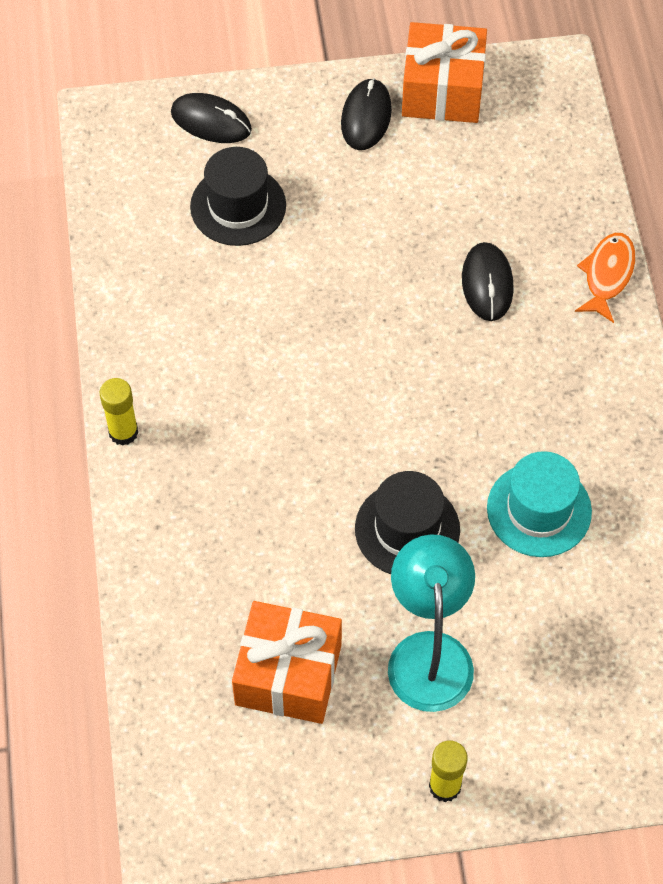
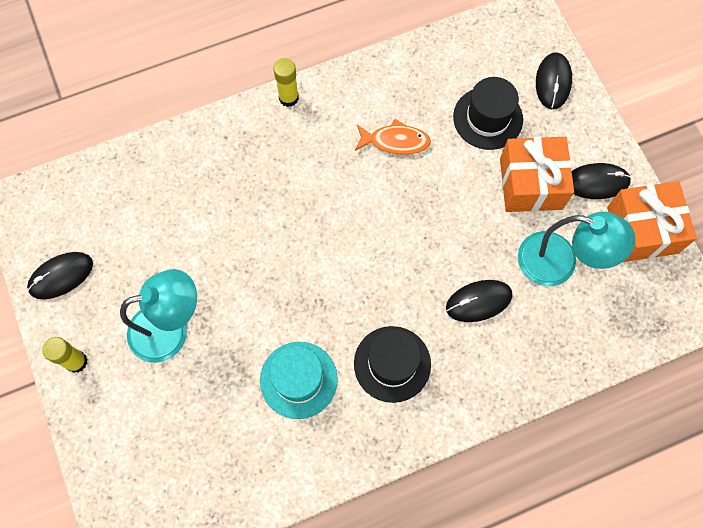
camera: 75 degrees right, 10 degrees up
(288, 674) = (137, 243): orange gift -> orange gift (530, 183)
(309, 788) = (61, 276): none -> black mouse
(407, 529) = (261, 292): black hat -> black hat (392, 364)
(461, 186) = (559, 263): none -> turquoise lamp
(607, 275) = (516, 389): orange fish -> orange fish (395, 141)

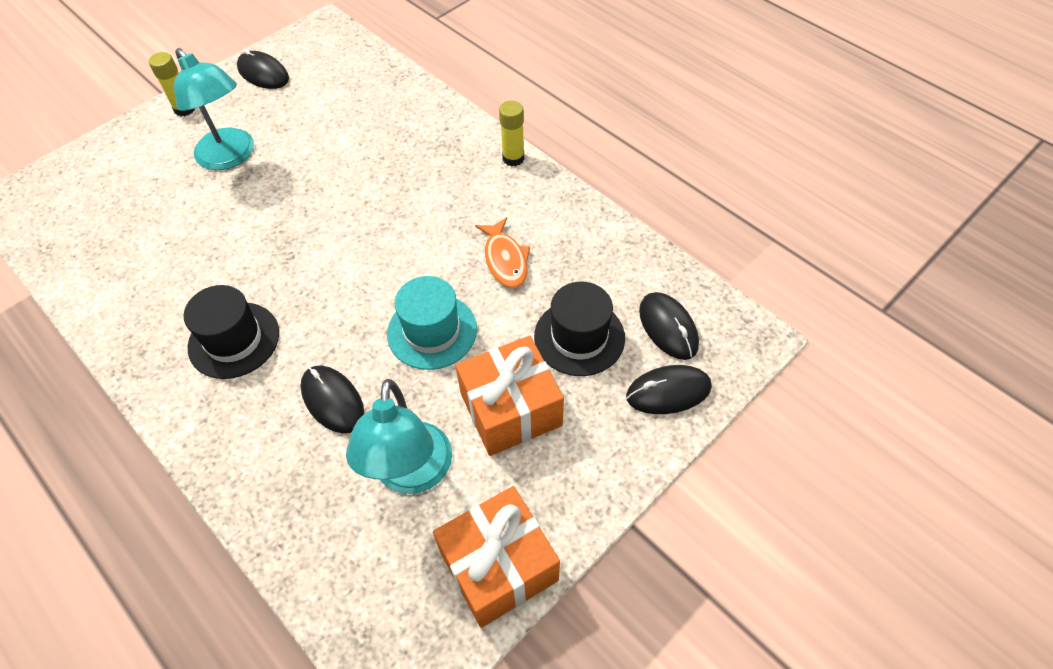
camera: 70 degrees right, 15 degrees down
(298, 380) = (199, 266): turquoise hat -> turquoise hat (432, 331)
(596, 182) = (546, 486): black mouse -> black mouse (668, 327)

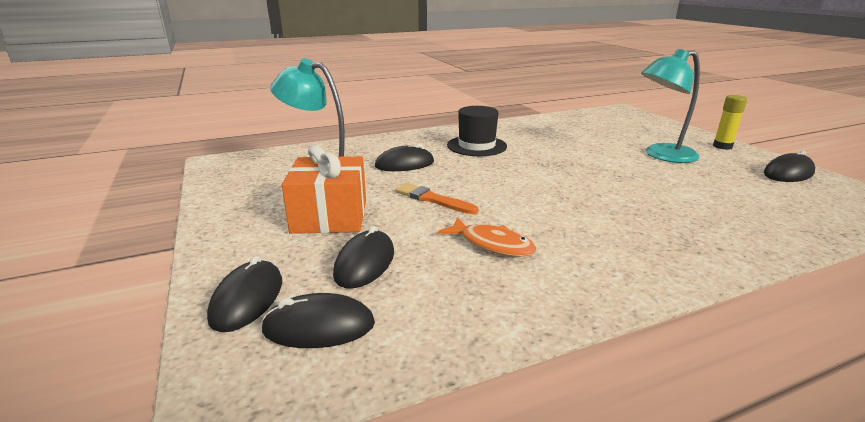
camera: 110 degrees right, 30 degrees down
(432, 331) = (433, 199): turquoise hat -> orange brush
(499, 566) = (228, 192): orange gift -> none
(505, 260) = (492, 244): orange fish -> orange fish turned 150 degrees counterclockwise
(513, 158) = (662, 282): yellow glue stick -> none
(579, 337) = (364, 263): black hat -> black mouse

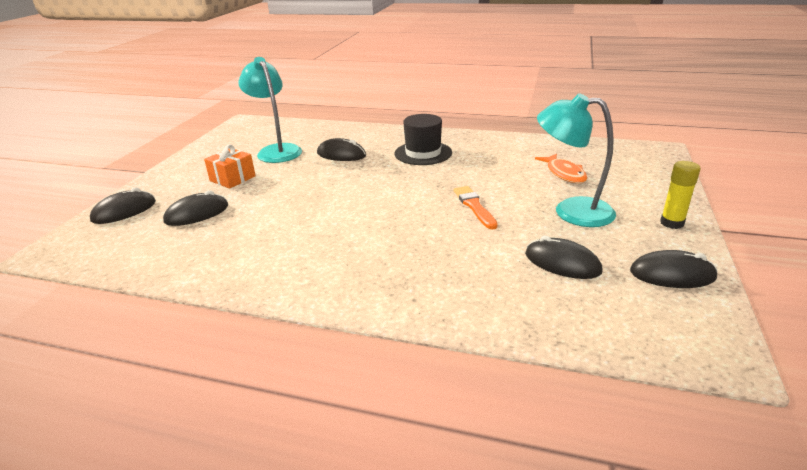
camera: 40 degrees right, 5 degrees up
(319, 327) = (124, 237): black mouse -> black mouse (562, 263)
(330, 216) = (232, 178): orange gift -> orange gift, size x0.64
(433, 199) = (305, 187): orange brush -> orange brush (474, 206)
(492, 244) = (276, 230): orange fish -> orange fish (564, 174)

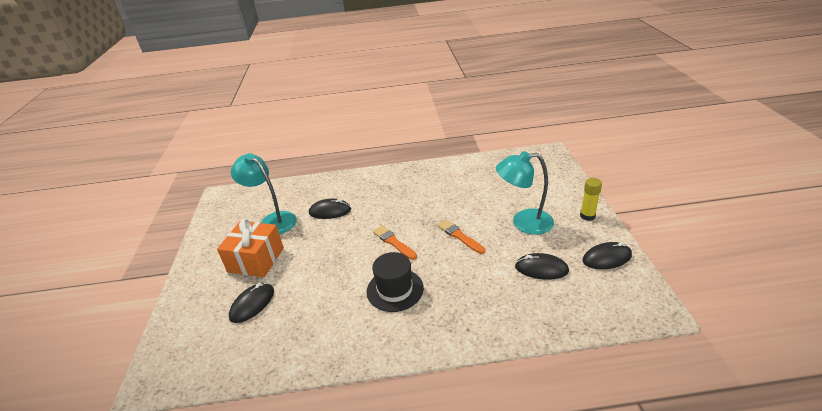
camera: 20 degrees left, 5 degrees up
(124, 211) = (184, 321): black mouse -> none
(232, 178) = (256, 260): orange gift -> orange gift, size x1.55
(390, 195) = (394, 242): none -> orange brush
(423, 153) = (393, 194): black hat -> black hat (395, 289)
(564, 174) = (502, 189): orange fish -> none

